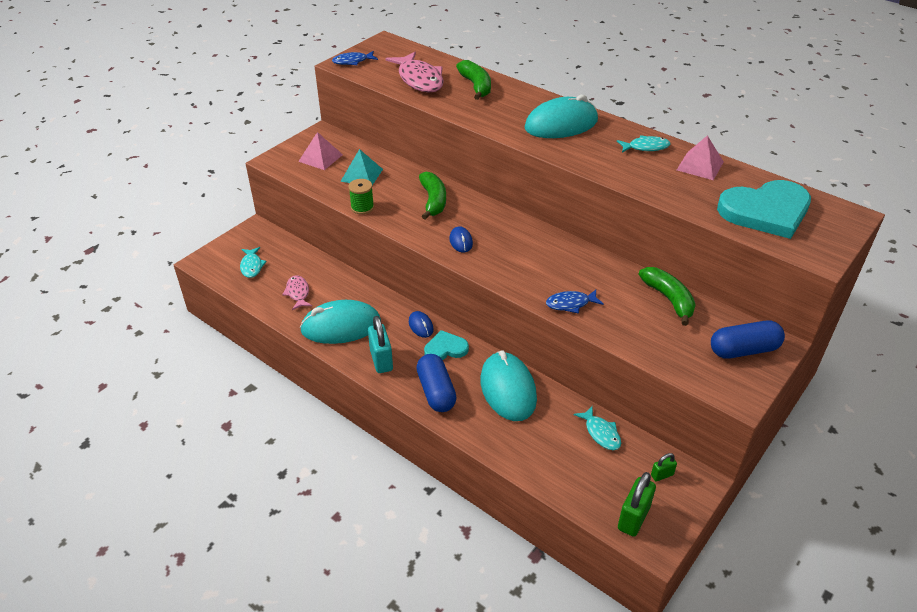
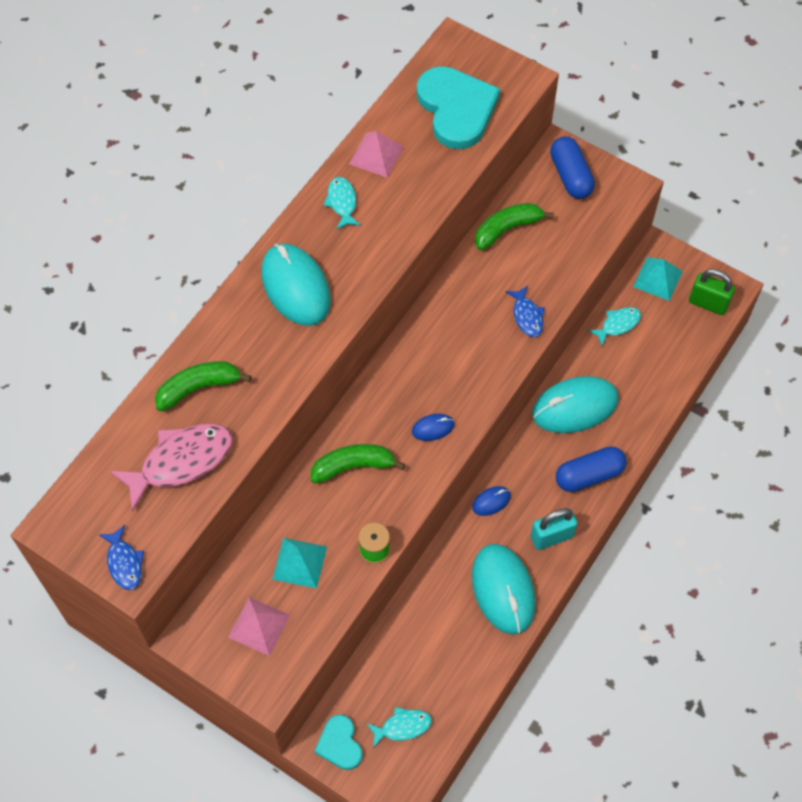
camera: 95 degrees left, 20 degrees up
(298, 293) = (449, 653): pink fish -> none
(445, 348) = (524, 472): turquoise heart -> turquoise heart (339, 744)
(662, 475) = (657, 278): green padlock -> turquoise pyramid

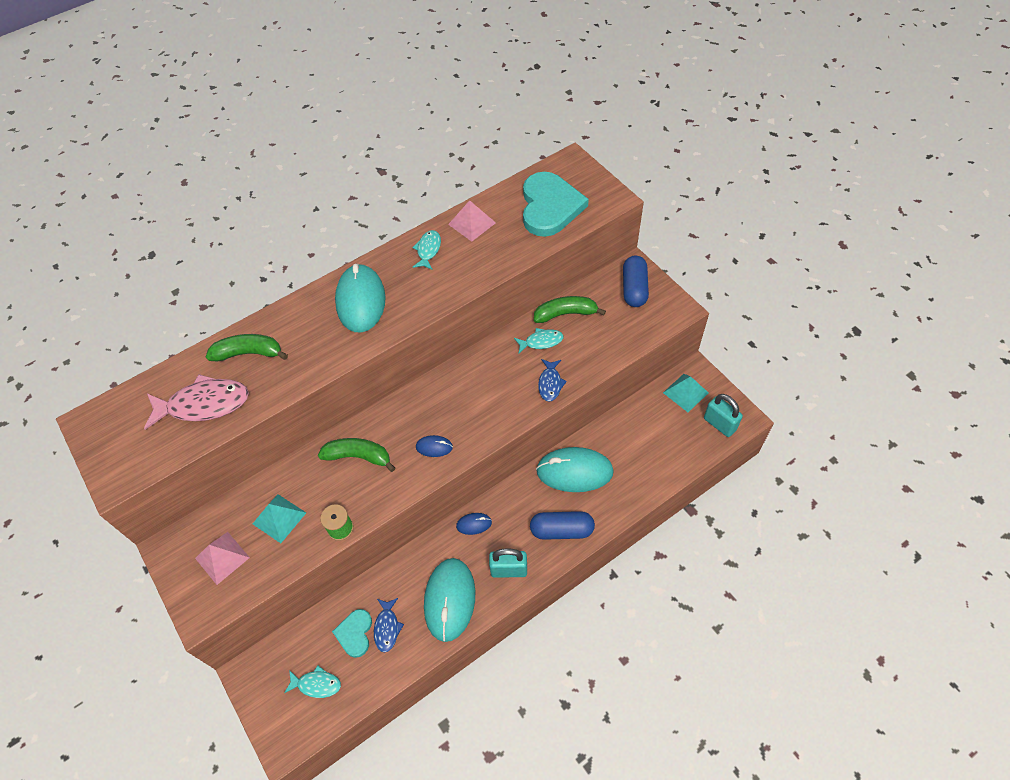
camera: 25 degrees right, 5 degrees down
(124, 563) = (118, 468): blue fish -> blue fish (387, 627)
(339, 744) = (262, 679): turquoise heart -> turquoise heart (355, 633)
(618, 325) = (637, 418): turquoise fish -> turquoise fish (541, 341)
(708, 303) = (719, 424): green padlock -> turquoise padlock

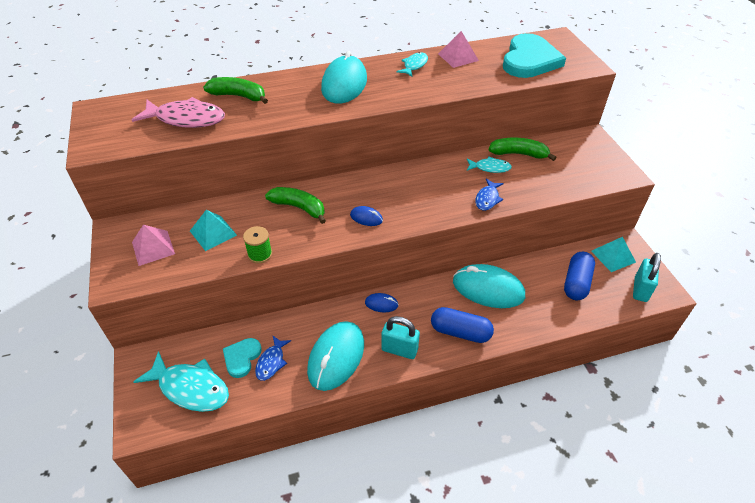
camera: 15 degrees right, 10 degrees down
(316, 684) = (190, 388): turquoise fish -> turquoise fish, size x1.83
(634, 289) = (587, 151): blue capsule -> blue capsule (576, 283)
(719, 424) = (640, 289): turquoise padlock -> turquoise padlock turned 45 degrees clockwise

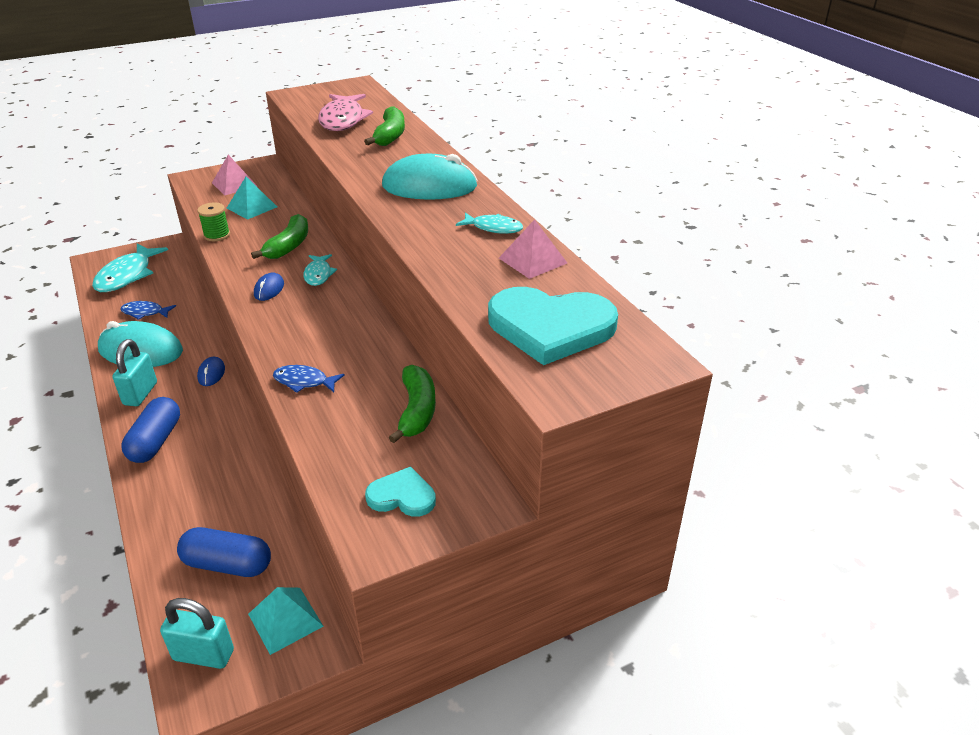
camera: 80 degrees right, 10 degrees down
(242, 358) = (155, 295): turquoise heart -> turquoise heart (402, 496)
(488, 289) = (225, 464): turquoise mouse -> none
(490, 168) = (377, 382): turquoise fish -> turquoise fish (318, 274)

